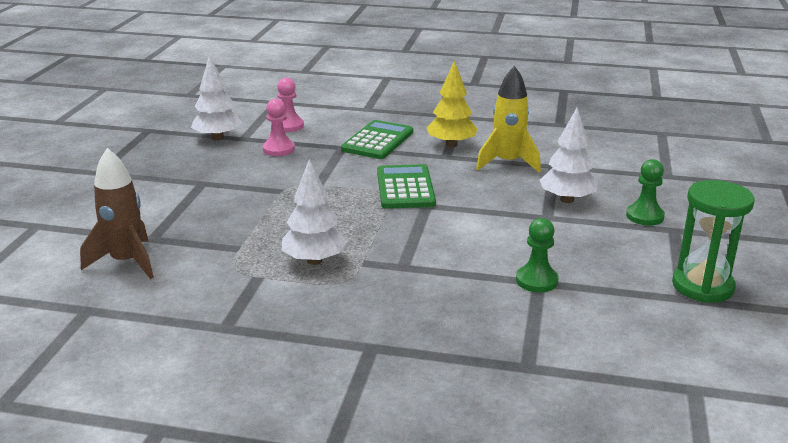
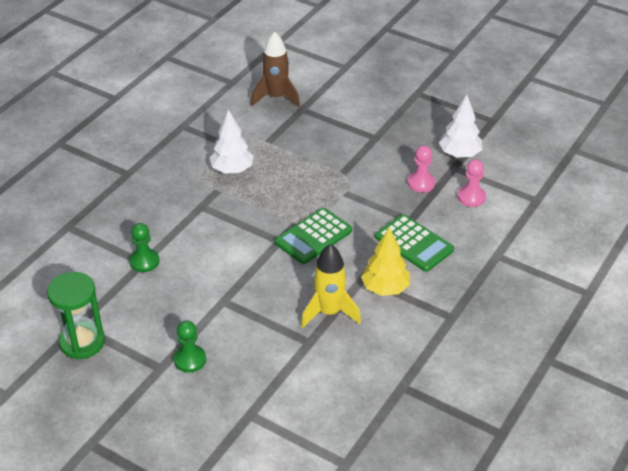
camera: 110 degrees right, 15 degrees up
(405, 188) = (313, 236): green calculator -> green calculator turned 120 degrees clockwise
(567, 200) = (243, 323): white tree -> none

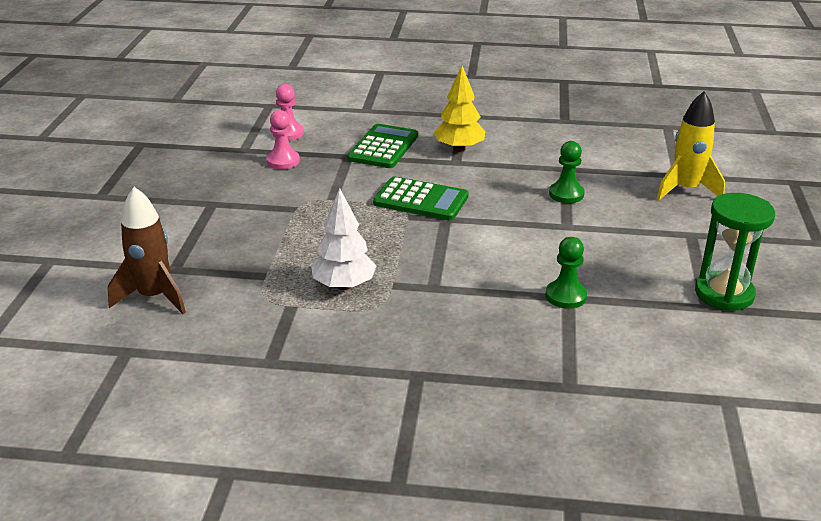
camera: 115 degrees left, 10 degrees down
(190, 360) = (661, 221): green pawn -> green pawn (566, 194)
(329, 312) = (519, 167): yellow rocket -> yellow rocket (686, 190)
(459, 154) = (216, 150): white tree -> none

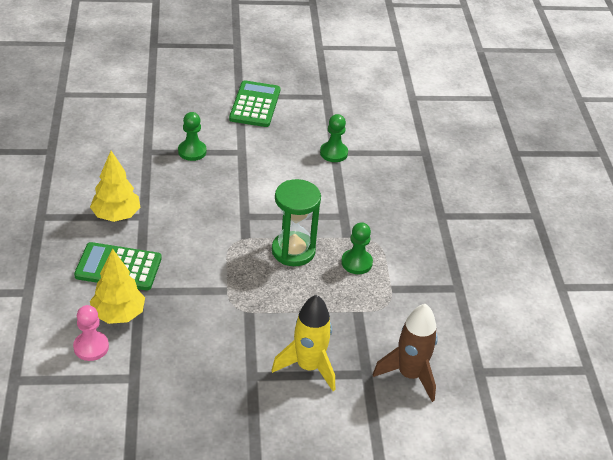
camera: 105 degrees left, 10 degrees up
(283, 161) = (157, 338): pink pawn -> none
(321, 145) = (118, 314): none -> yellow tree
(344, 285) = (356, 263): white tree -> green pawn
(421, 200) = (217, 232): green calculator -> green calculator (255, 105)
(686, 190) = (175, 93): yellow rocket -> yellow rocket (308, 367)
(724, 294) = (309, 88): green hourglass -> green hourglass (293, 251)

